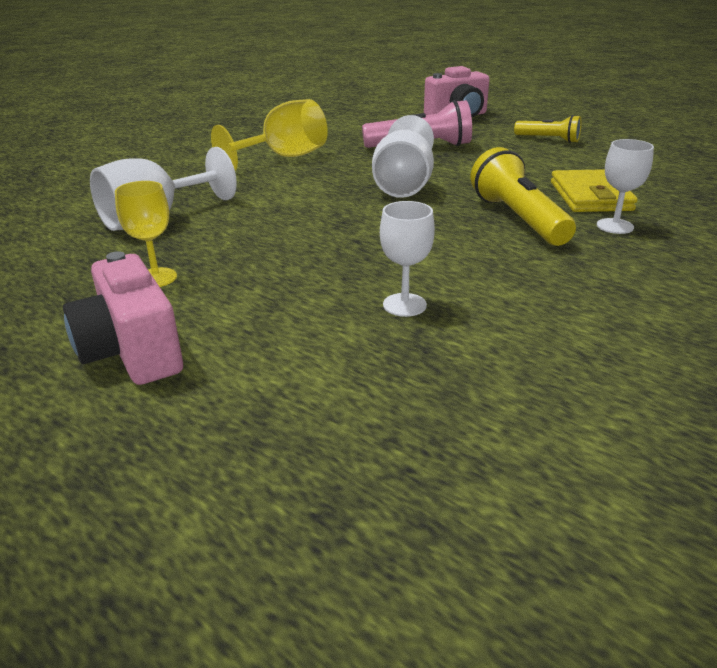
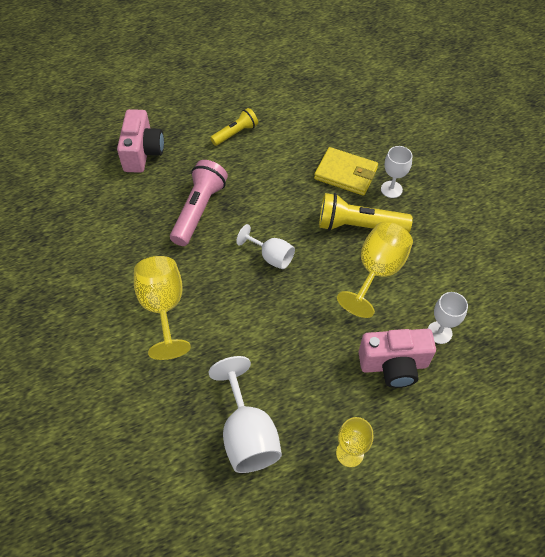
camera: 65 degrees left, 25 degrees up
(132, 352) = (439, 484): pink camera -> pink camera (393, 365)
(403, 185) = (271, 257): white goblet -> white goblet, size x0.62
(458, 243) = (377, 271): none -> yellow goblet

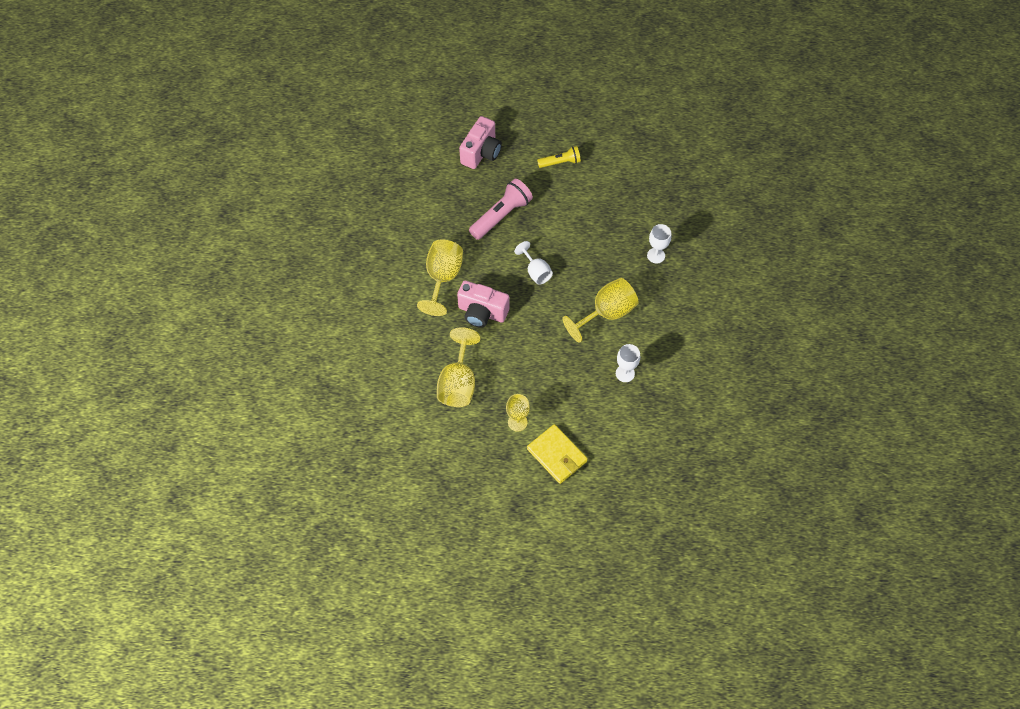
camera: 25 degrees right, 5 degrees up
(247, 434) = (458, 383): white goblet -> yellow goblet
(345, 174) = (627, 229): yellow wallet -> yellow wallet (557, 455)
(359, 226) = (613, 274): yellow flashlight -> none
(393, 365) = (579, 381): pink camera -> pink camera (482, 312)

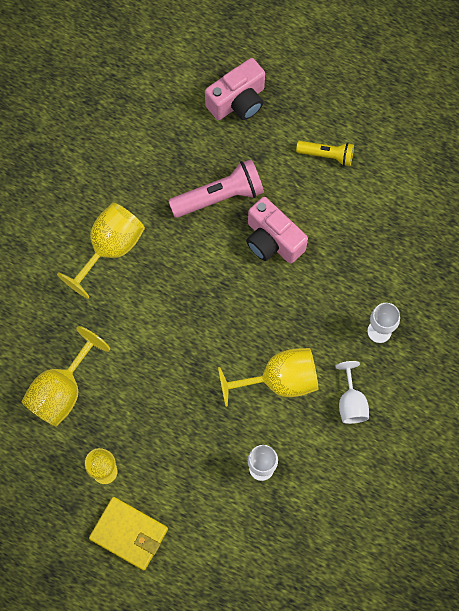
camera: 25 degrees right, 10 degrees up
(482, 312) = (133, 313): pink camera -> pink camera (272, 240)
(536, 272) = (223, 288): white goblet -> white goblet (351, 402)
(557, 455) = (129, 534): yellow wallet -> yellow wallet turned 45 degrees counterclockwise

